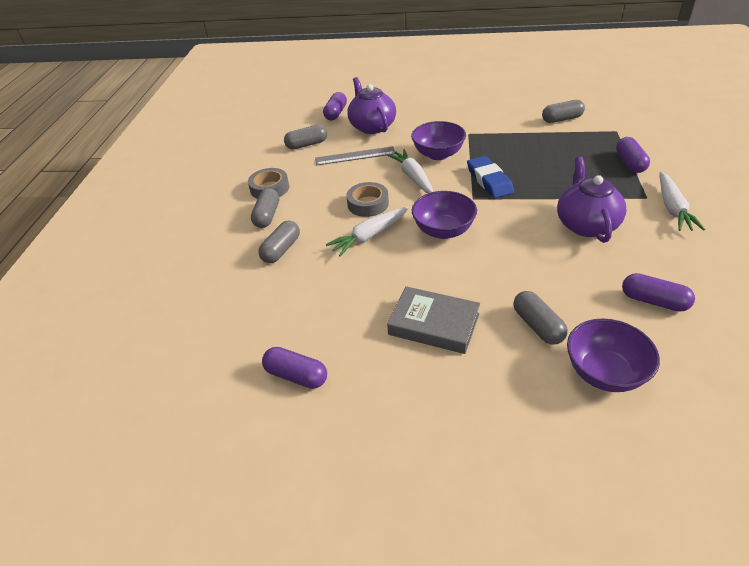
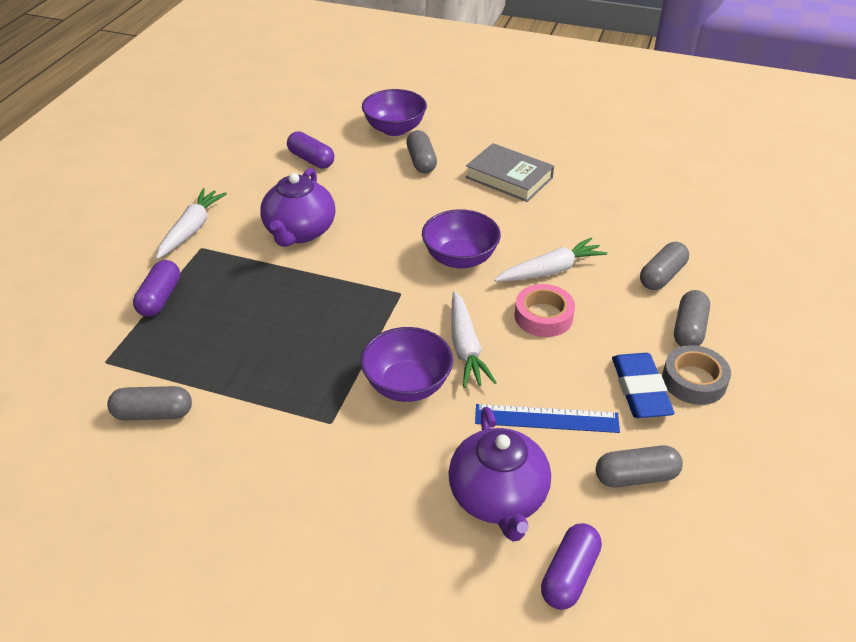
camera: 170 degrees left, 0 degrees up
(296, 375) = (635, 165): purple capsule -> none
(355, 156) = (546, 418): grey ruler -> blue ruler
(368, 204) = (543, 316): grey tape -> pink tape
(489, 180) = (362, 315): blue eraser -> blue eraser (640, 390)

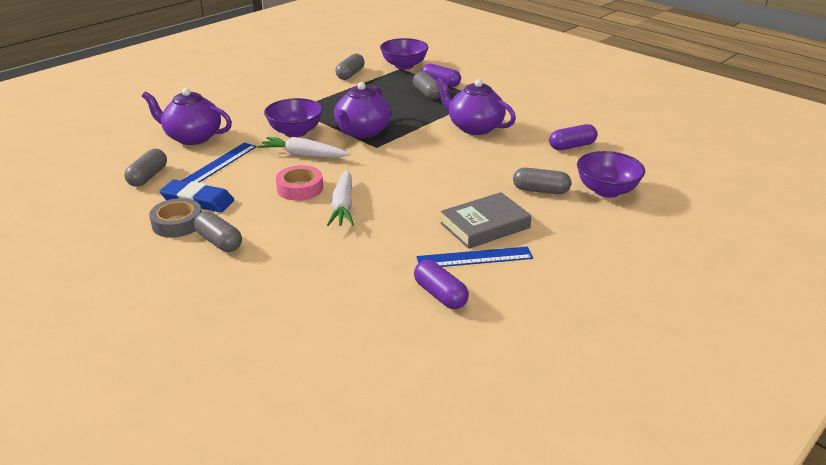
camera: 115 degrees right, 10 degrees down
(191, 229) = (505, 97): white carrot -> none
(366, 319) = (362, 132): none -> purple teapot
(460, 258) = (392, 175): purple bowl -> purple bowl (404, 66)
(562, 172) = (474, 258): none -> blue ruler
(569, 575) = (130, 142): purple capsule -> purple capsule (440, 295)
(662, 276) = (284, 254): grey capsule -> grey capsule (427, 93)

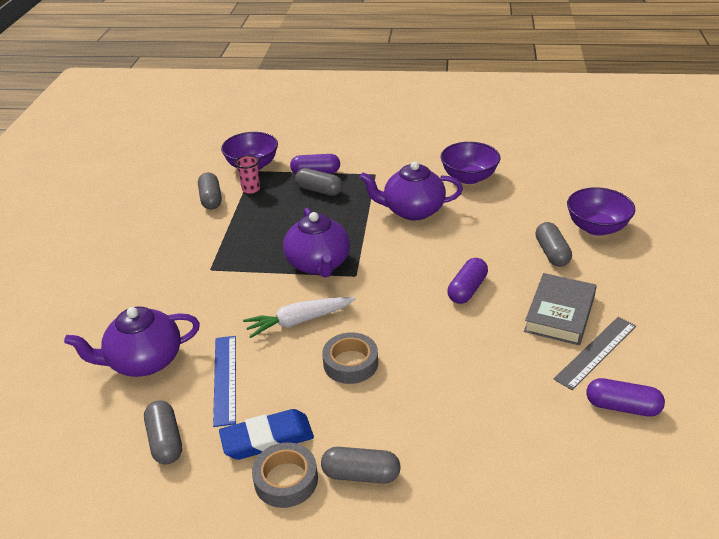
camera: 35 degrees left, 5 degrees up
(295, 132) = (251, 297): purple bowl -> purple bowl (469, 177)
(300, 188) = (350, 363): pink tape -> grey tape
(343, 206) = (418, 361): white carrot -> none
(383, 78) = (251, 189): none -> pink cup
(474, 258) = (596, 352): blue ruler -> grey ruler
(540, 190) = (552, 253): grey capsule -> grey capsule turned 75 degrees counterclockwise
(572, 146) = (515, 194): purple capsule -> purple capsule (467, 289)

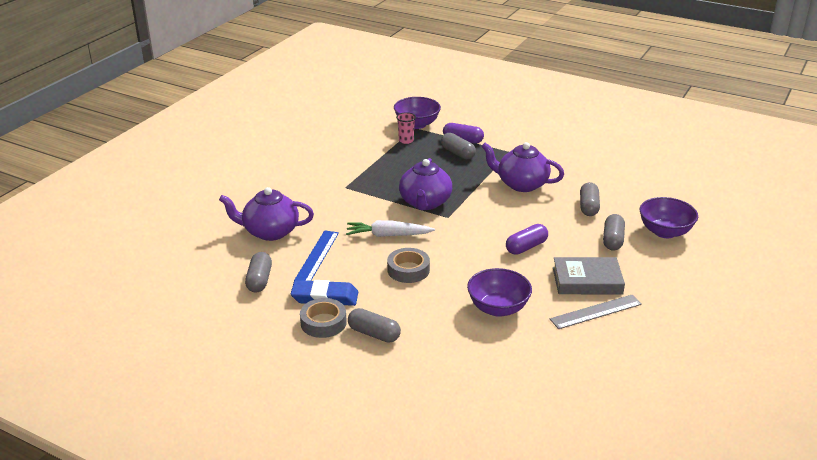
camera: 20 degrees right, 5 degrees down
(211, 199) = (372, 140): grey capsule -> grey capsule (588, 207)
(469, 177) = (584, 171): purple bowl -> purple bowl (498, 308)
(560, 313) = (587, 281): grey book -> grey book turned 45 degrees clockwise
(622, 407) = (588, 349): purple capsule -> none

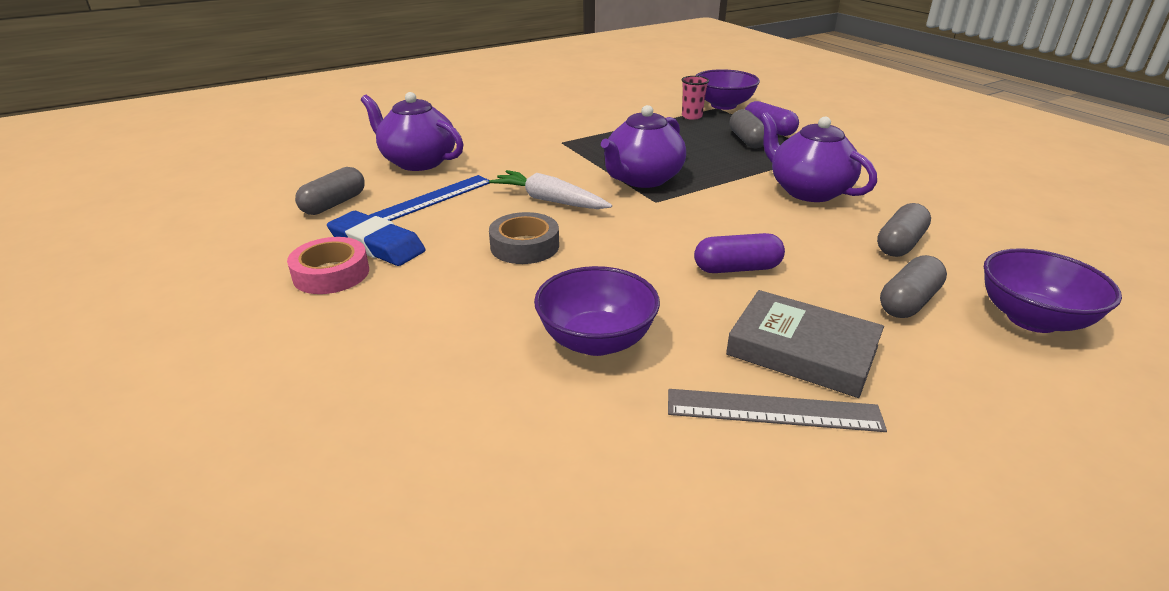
camera: 30 degrees right, 0 degrees up
(323, 322) = (331, 274): grey tape -> pink tape
(374, 334) = (371, 311): grey capsule -> none

